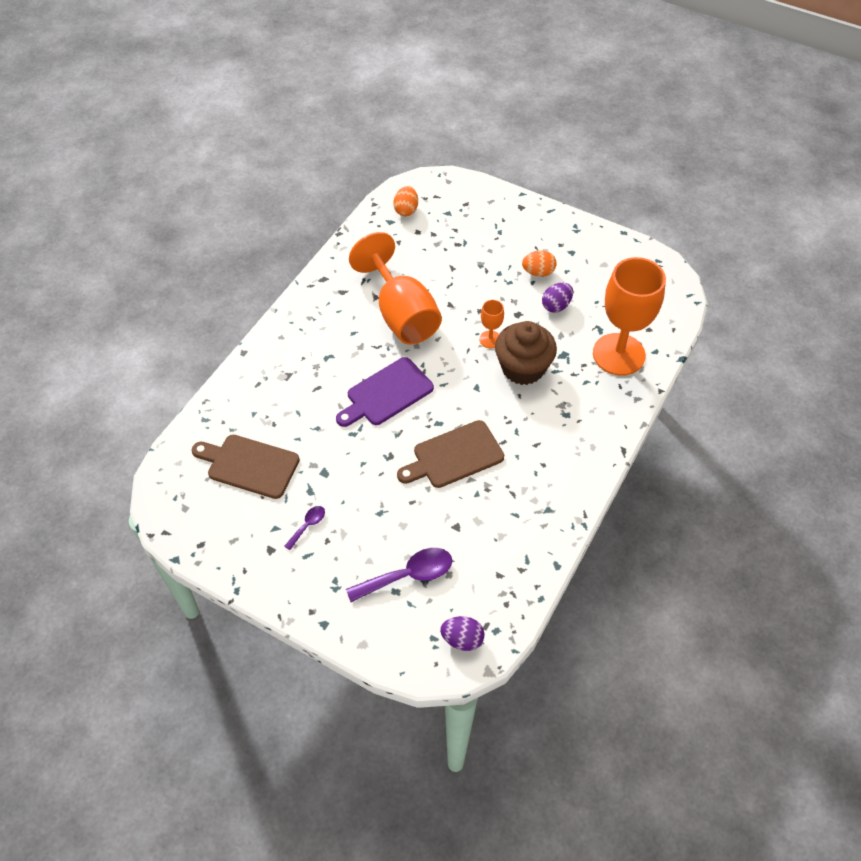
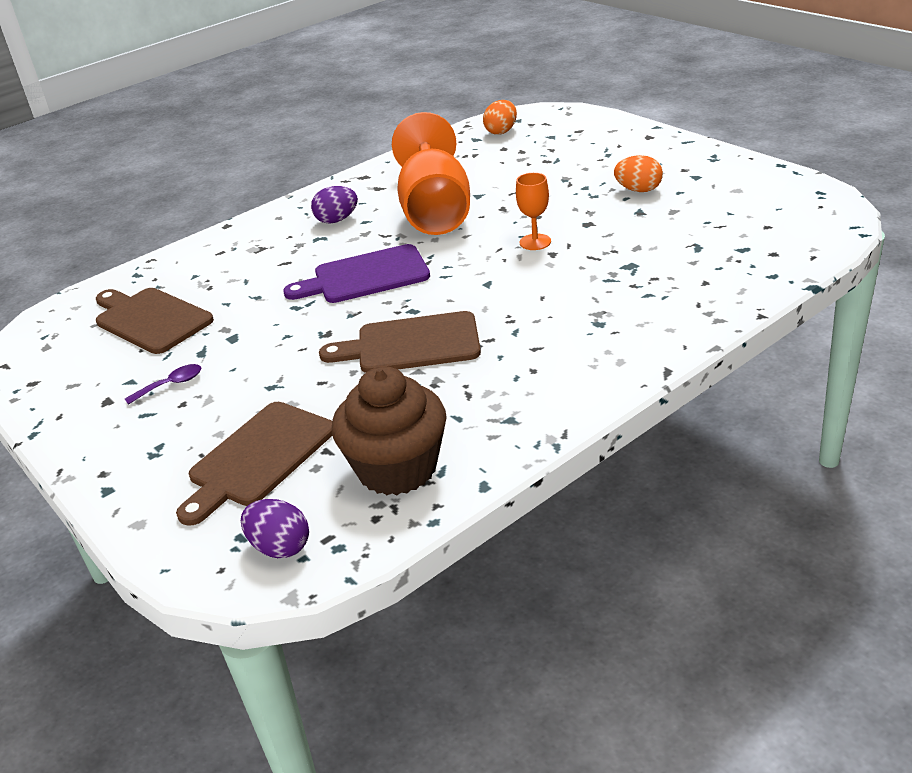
camera: 25 degrees right, 20 degrees down
(408, 575) = (258, 458): purple spoon -> brown cutting board
(523, 368) = (563, 272): brown cupcake -> brown cupcake (397, 468)
(556, 306) = (646, 220): purple egg -> purple egg (337, 220)
(618, 354) = (713, 273): orange goblet -> none

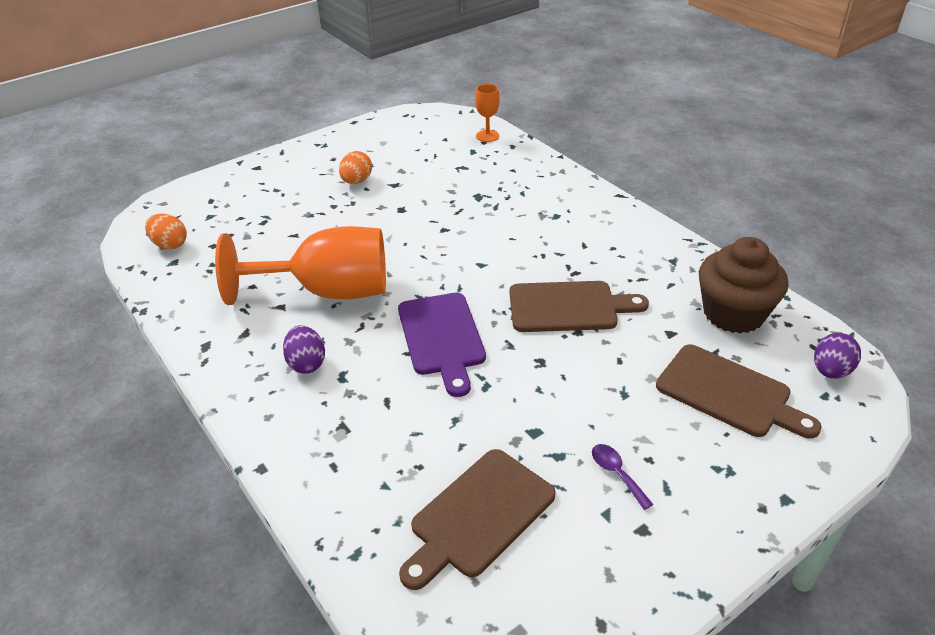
camera: 90 degrees left, 5 degrees up
(411, 344) = (568, 307): brown cutting board -> brown cutting board turned 90 degrees counterclockwise
(535, 242) = (421, 236): orange goblet -> orange goblet (487, 136)

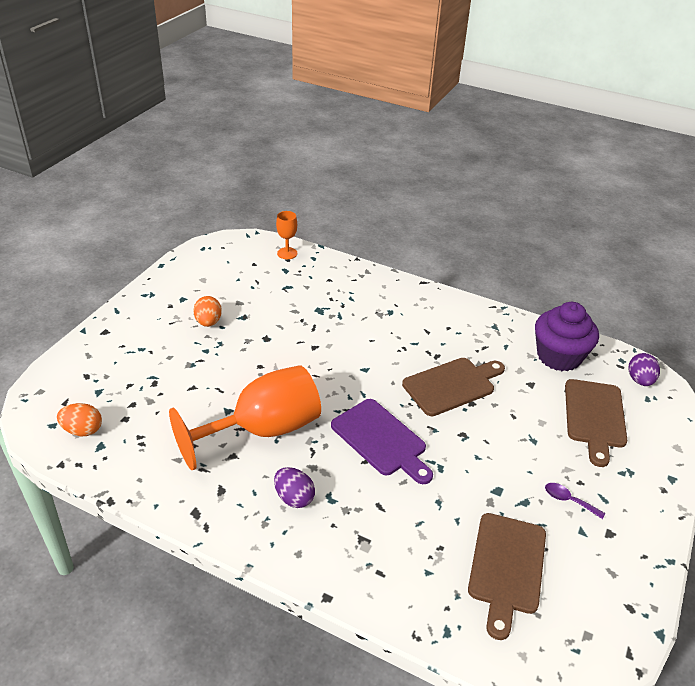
camera: 30 degrees left, 0 degrees up
(728, 393) = (594, 417): brown cutting board -> brown cutting board turned 90 degrees clockwise
(733, 313) = (559, 356): brown cupcake -> purple cupcake

